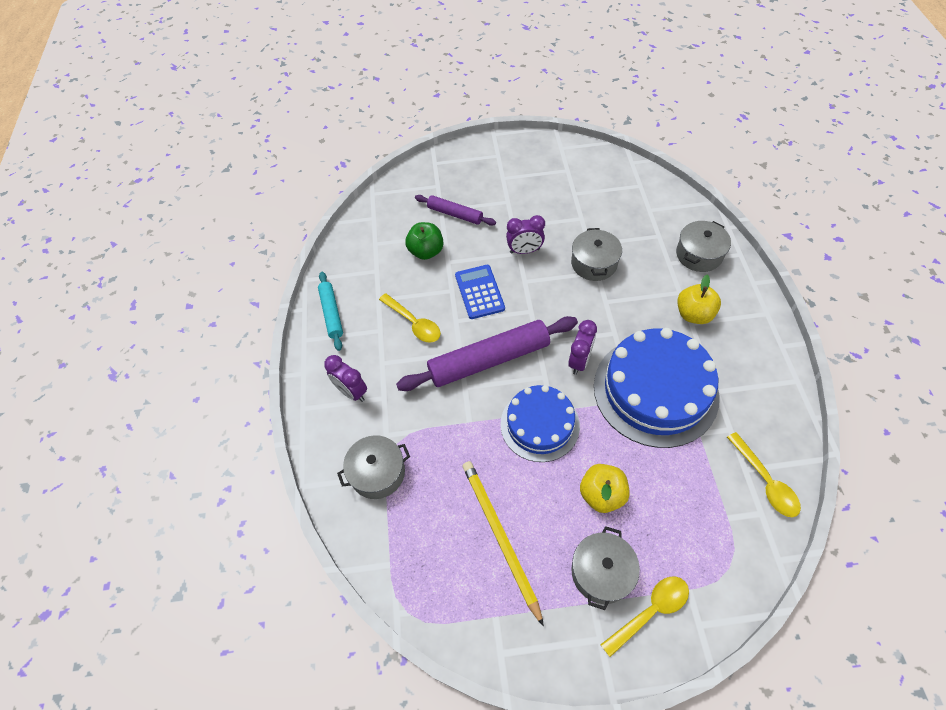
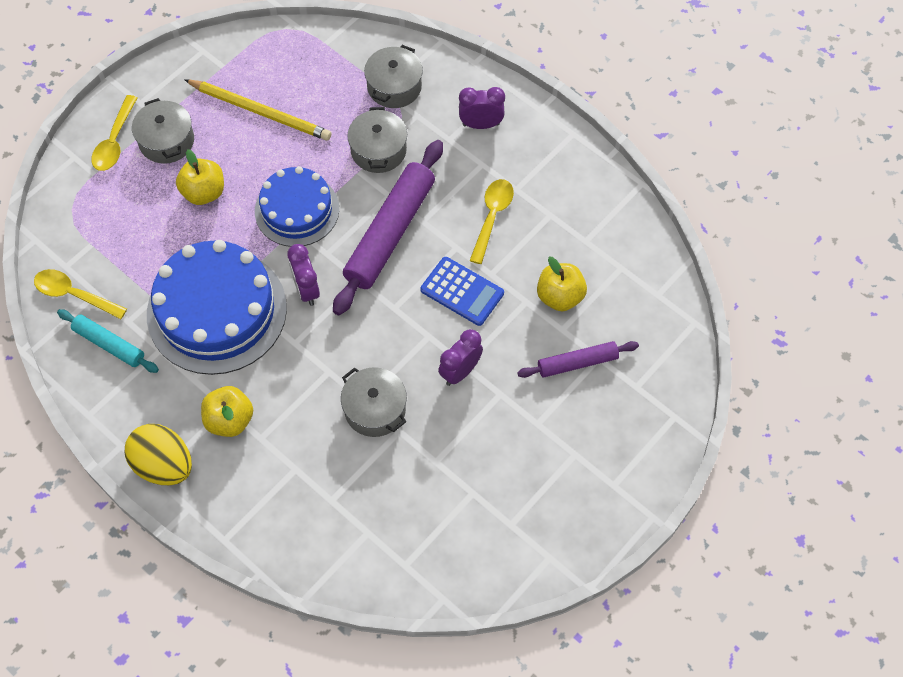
camera: 135 degrees right, 5 degrees up
(331, 313) = (577, 172): turquoise rolling pin -> turquoise rolling pin (109, 344)
(414, 323) = (492, 217): yellow spoon -> yellow spoon turned 105 degrees clockwise
(426, 251) = (560, 296): green apple -> yellow apple
(699, 254) = (270, 505): grey pot -> grey pot (378, 150)
(757, 315) = (164, 465): none -> yellow egg

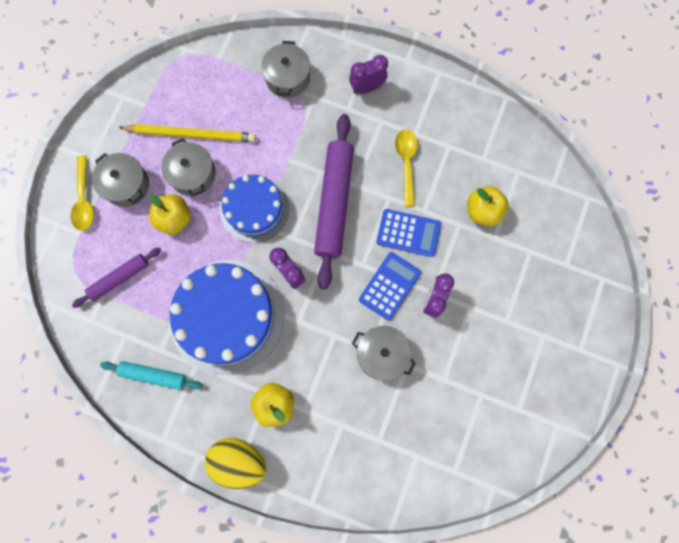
camera: 20 degrees left, 15 degrees up
(74, 294) = (107, 343): yellow spoon -> none
(378, 150) = (297, 136): grey pot -> grey pot (193, 174)
(415, 340) = (389, 286): none -> blue calculator
(577, 363) = (516, 261): purple rolling pin -> purple rolling pin (119, 278)

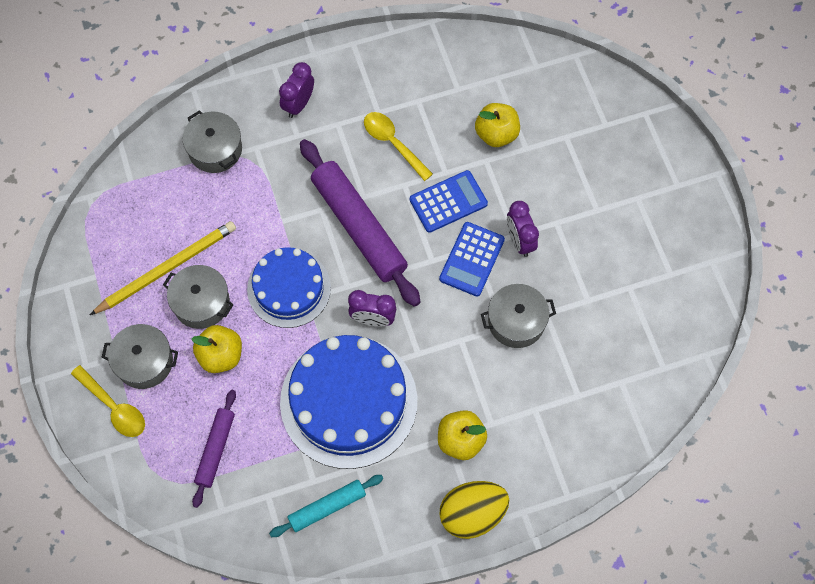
camera: 40 degrees left, 10 degrees down
(389, 286) = (472, 259): blue calculator -> blue calculator turned 150 degrees counterclockwise

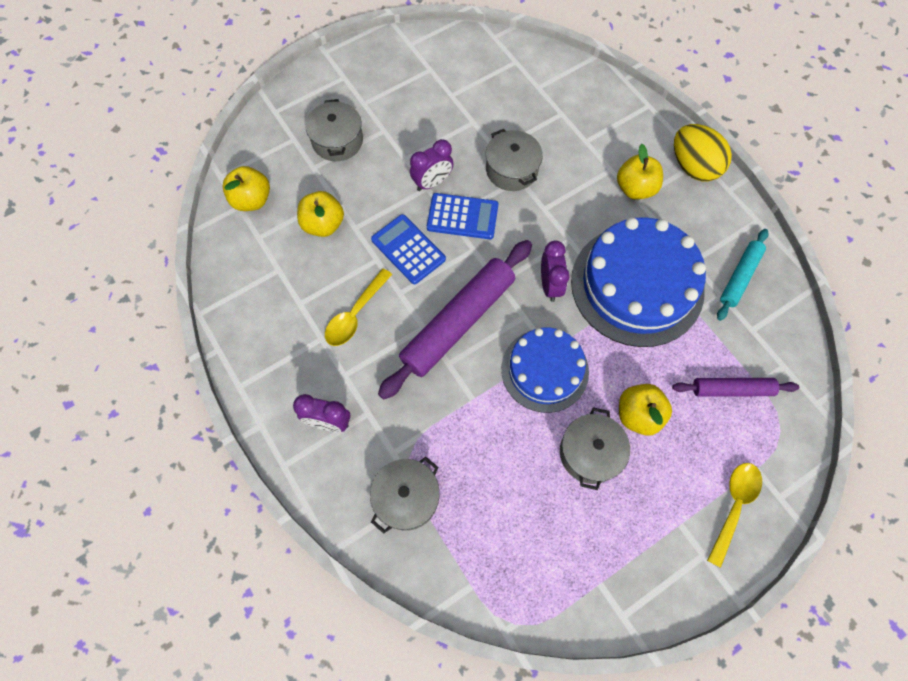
camera: 105 degrees left, 0 degrees up
(144, 362) = (674, 491): grey pot -> grey pot (337, 141)
(167, 268) = (564, 503): yellow pencil -> none
(327, 507) = (739, 277): turquoise rolling pin -> turquoise rolling pin turned 75 degrees clockwise
(540, 78) = (252, 200): none -> yellow apple

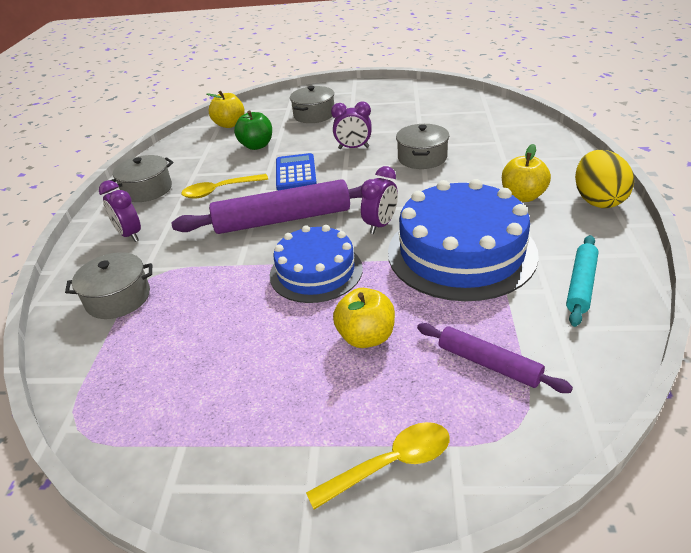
camera: 40 degrees right, 30 degrees down
(323, 224) = (256, 146): yellow apple -> green apple
(462, 217) = (355, 169): blue calculator -> none
(590, 453) = (290, 342): grey pot -> grey pot (147, 190)
(739, 277) = (581, 285): turquoise rolling pin -> turquoise rolling pin turned 45 degrees counterclockwise

